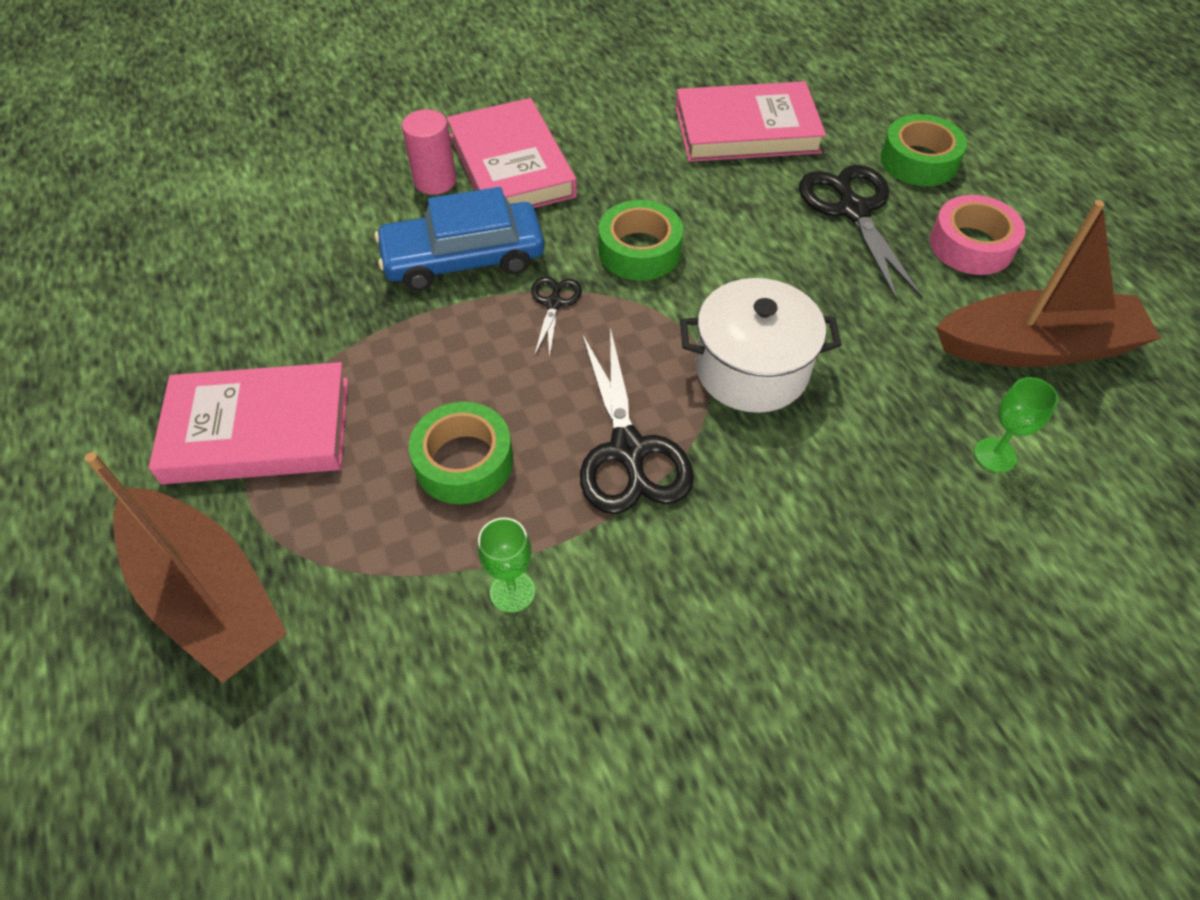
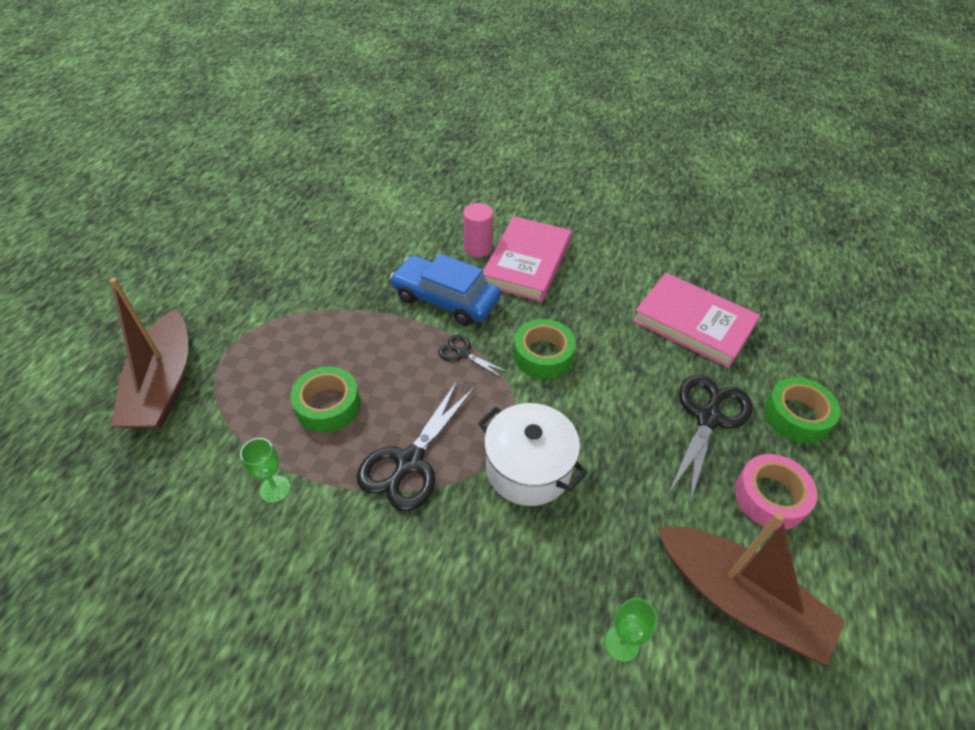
camera: 40 degrees right, 5 degrees down
(258, 430) = (263, 323): pink book -> none
(554, 304) = (463, 354): black scissors -> black scissors turned 105 degrees counterclockwise

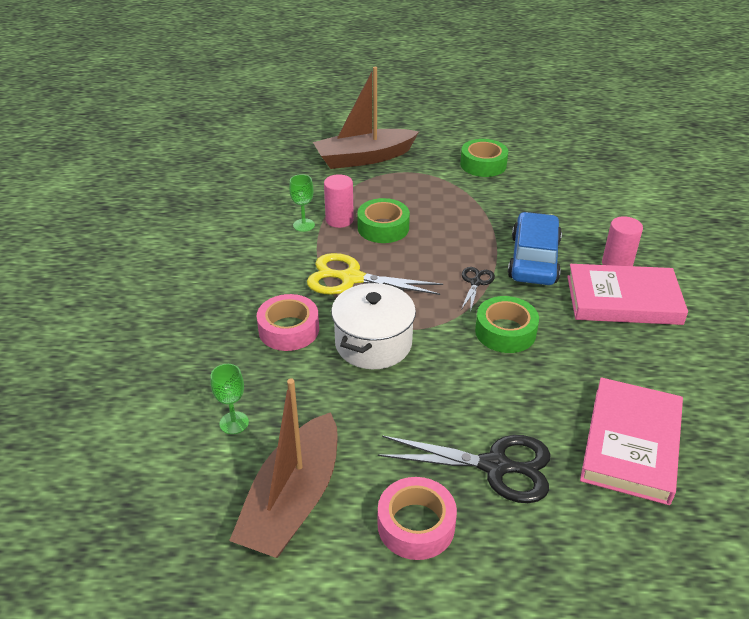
camera: 75 degrees right, 10 degrees down
(286, 446) = (339, 220): none -> pink cylinder
(410, 462) = (351, 278): black scissors -> yellow scissors
(478, 550) = (289, 330): none -> pink tape
(796, 416) = (543, 551): green tape -> green tape (483, 164)

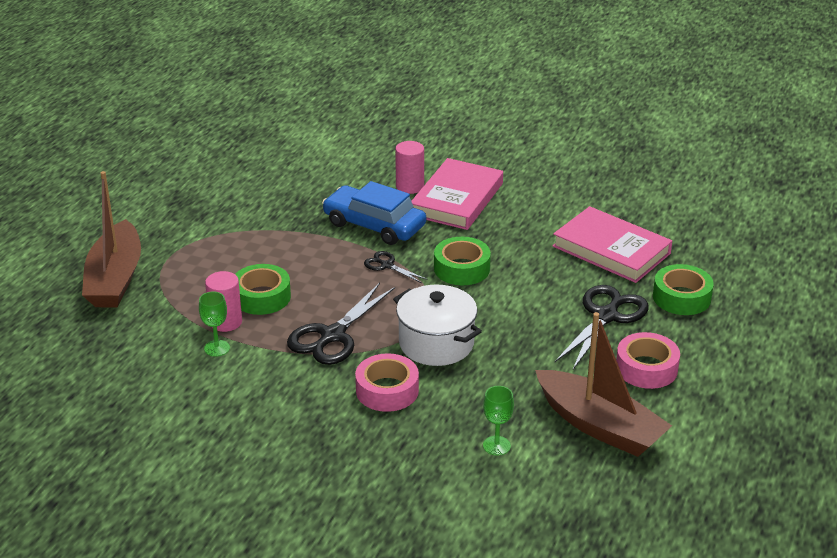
camera: 70 degrees left, 5 degrees down
(351, 278) = (333, 336): yellow scissors -> black scissors
(483, 164) = (197, 207): green tape -> green tape (681, 297)

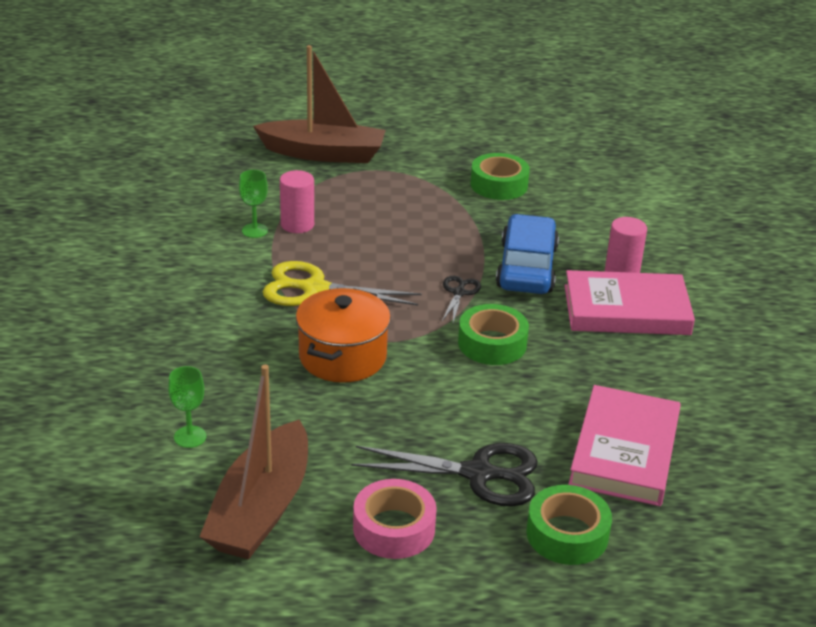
camera: 65 degrees right, 0 degrees up
(115, 279) = (324, 153): brown boat -> brown boat turned 150 degrees counterclockwise
(262, 297) = (350, 233): green tape -> green tape (499, 185)
(333, 336) = (314, 289): black scissors -> yellow scissors
(387, 390) = (244, 343): pink tape -> none
(436, 343) = (342, 357): white pot -> orange pot

